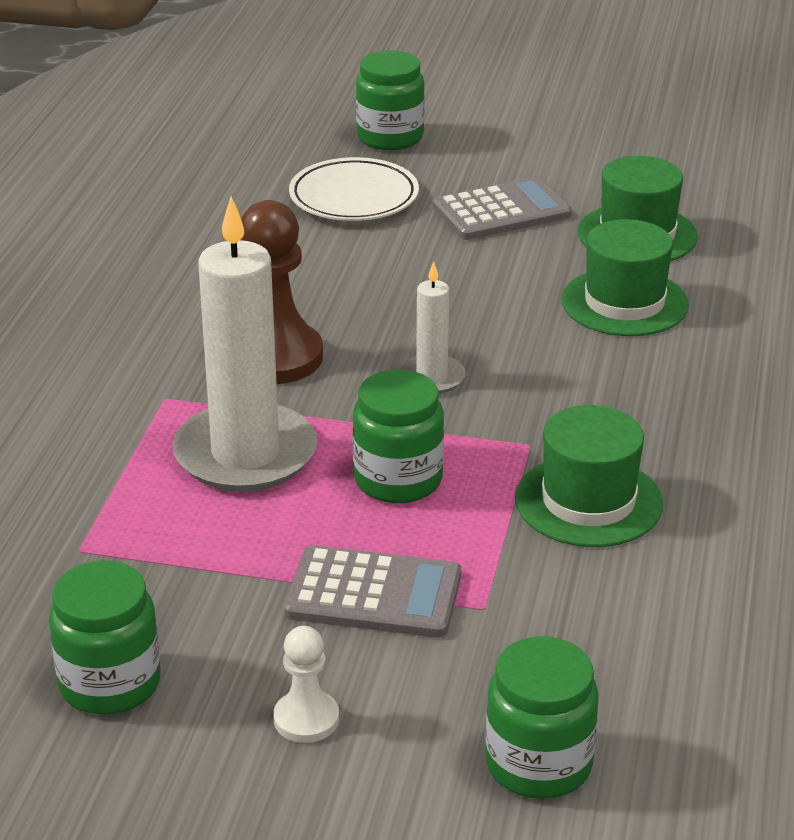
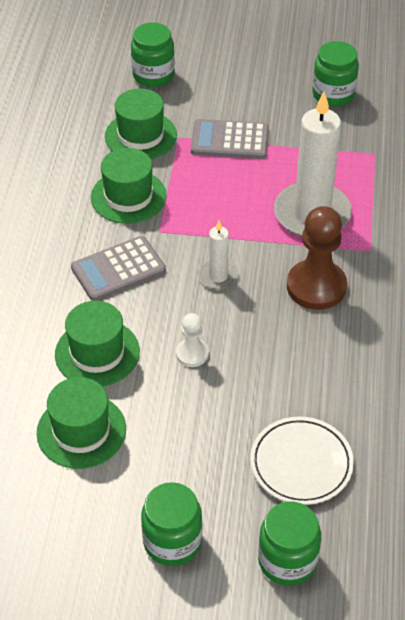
camera: 175 degrees right, 15 degrees up
(306, 719) = (248, 86): white pawn -> white pawn (192, 354)
(398, 480) = (227, 203): green jar -> green jar (172, 541)
(501, 211) = (184, 454): grey calculator -> grey calculator (118, 269)
(567, 615) = (140, 136): none -> green hat

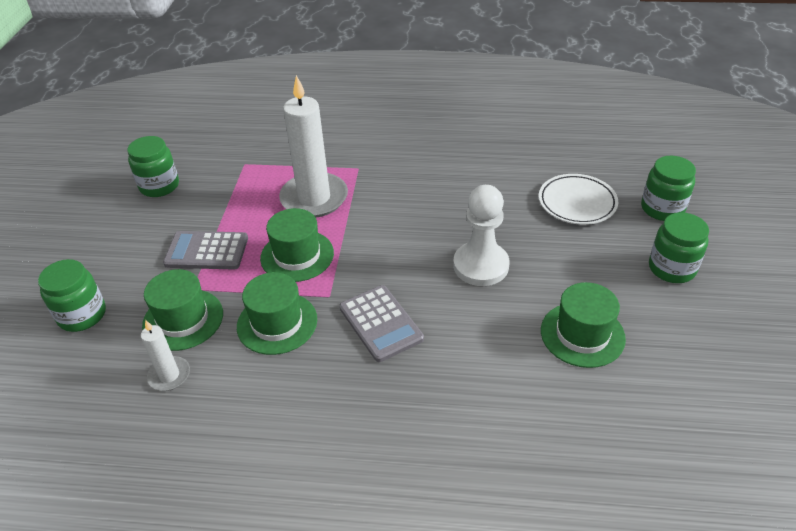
camera: 90 degrees left, 5 degrees down
(97, 353) = (489, 331): green hat -> green hat (297, 255)
(192, 354) = (481, 266): white pawn -> white pawn, size x1.91
(218, 276) = (388, 253): white candle -> white candle (169, 375)
(230, 140) = (206, 251): grey calculator -> grey calculator turned 90 degrees clockwise
(316, 286) = (399, 196): brown pawn -> none

